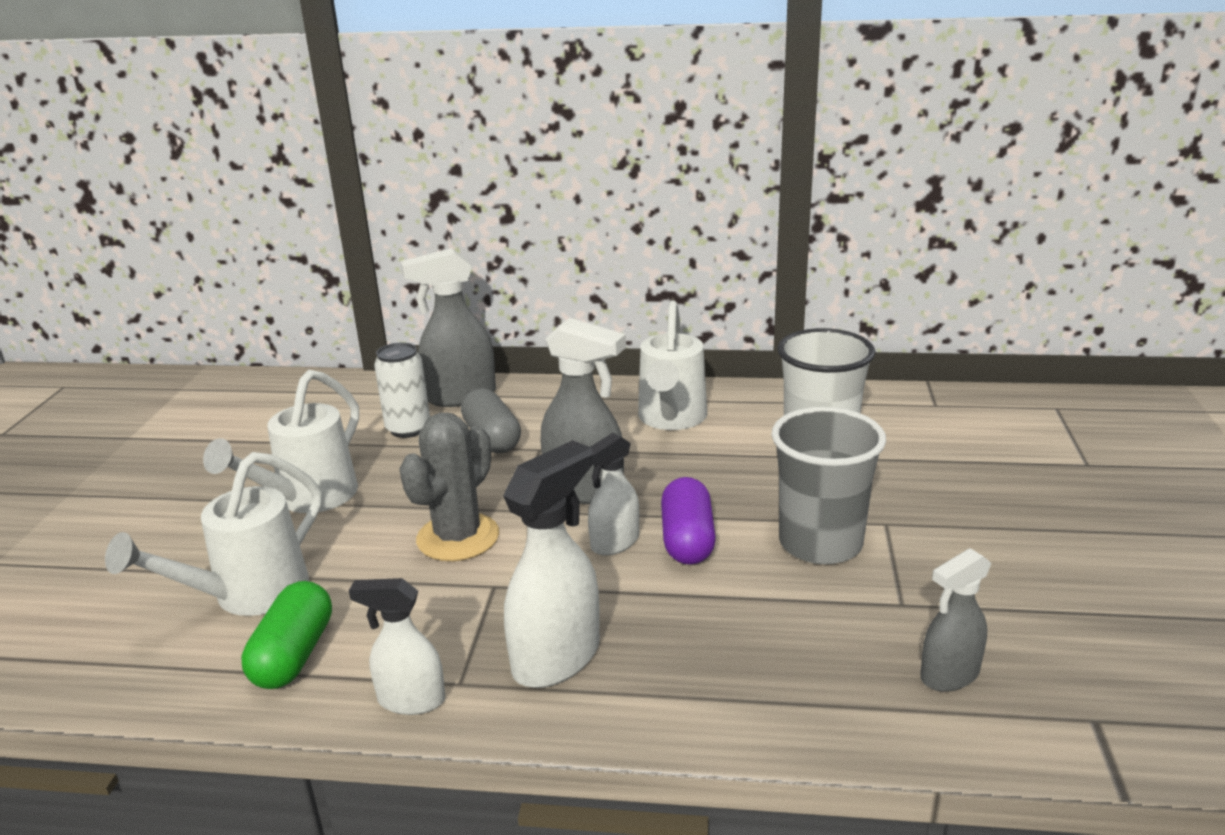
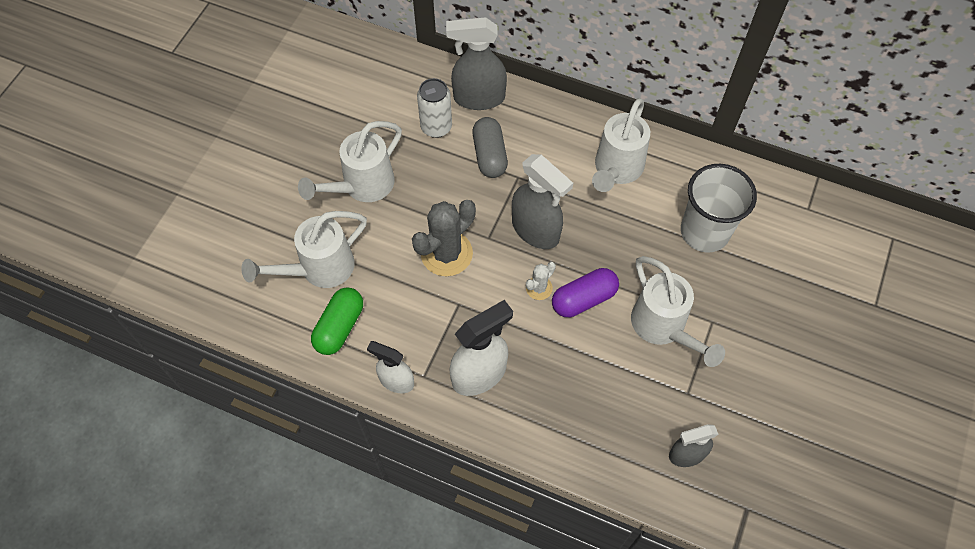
camera: 15 degrees right, 35 degrees up
(614, 543) = (539, 288): white spray bottle -> white cactus
(687, 540) = (584, 299): purple capsule -> purple capsule turned 45 degrees clockwise
(820, 543) = (663, 327): grey cup -> white watering can

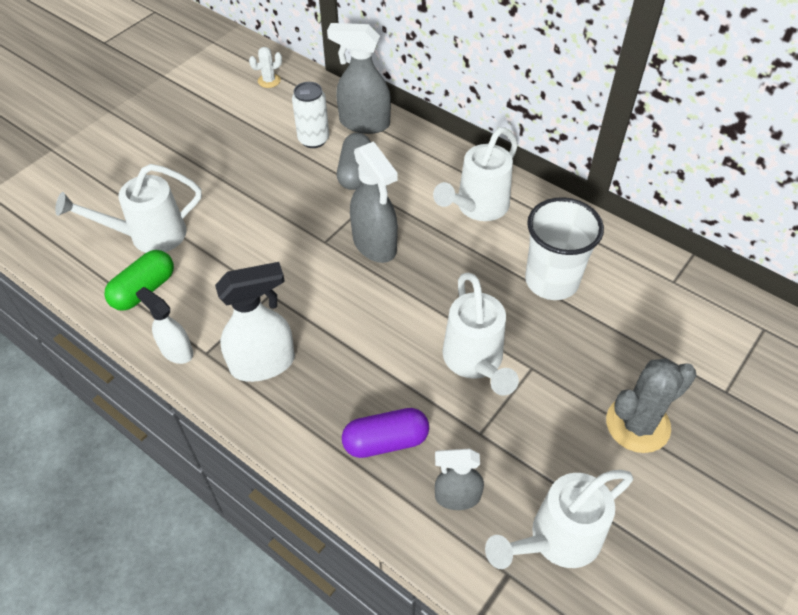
camera: 15 degrees right, 10 degrees down
(362, 186) = (222, 174): white watering can -> white watering can (557, 539)
(446, 253) = (277, 247): grey cactus -> grey cactus (637, 424)
(539, 288) = (357, 297): white cactus -> white cactus (269, 81)
(584, 299) = (400, 316): purple capsule -> purple capsule (386, 441)

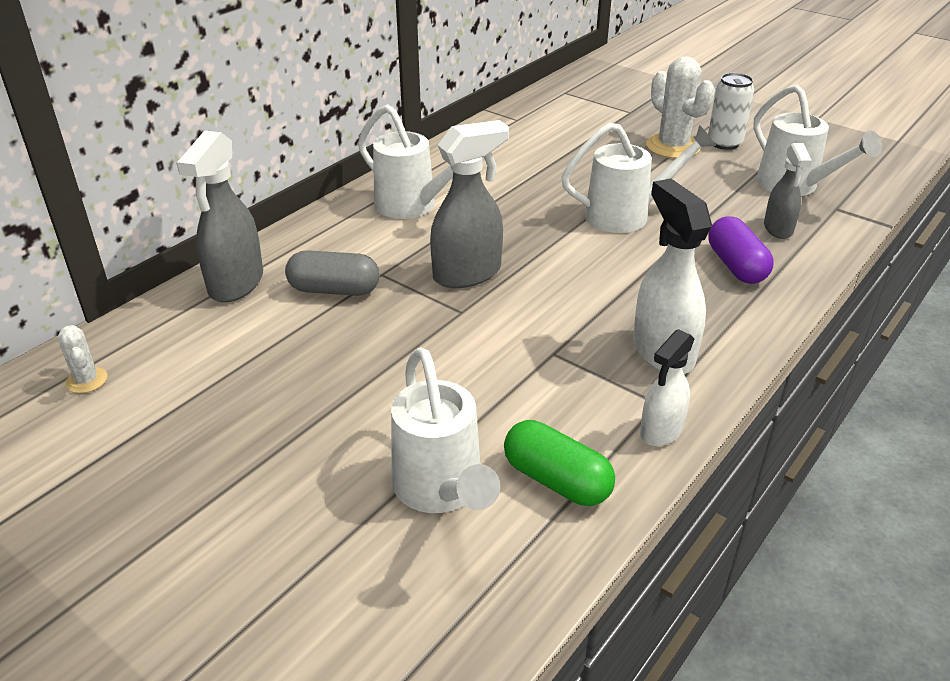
camera: 90 degrees left, 15 degrees down
(313, 139) = (256, 327): white can -> white can (724, 143)
(551, 280) = (519, 172): white cup -> none
(637, 424) = (673, 147): grey cactus -> white cactus

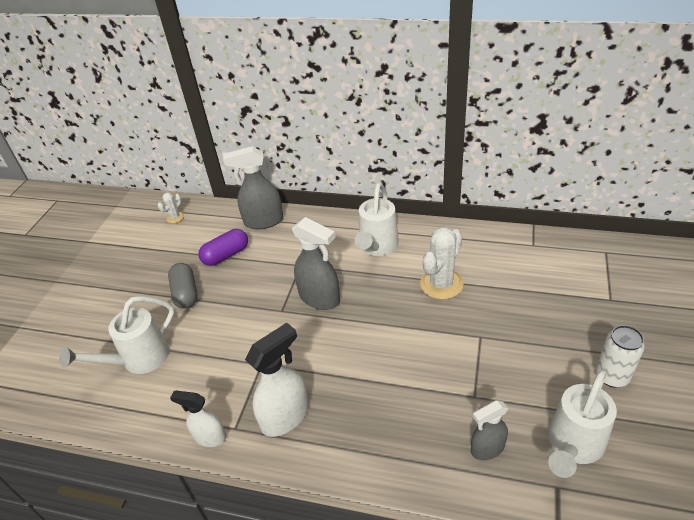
camera: 70 degrees right, 5 degrees up
(334, 290) = (276, 255): grey capsule -> grey capsule (186, 293)
(556, 480) = (156, 402): green capsule -> none
(626, 215) = (440, 349): white watering can -> none
(673, 147) = (572, 344): white cactus -> white cactus (441, 284)
(736, 266) = (412, 432): purple capsule -> purple capsule (226, 255)

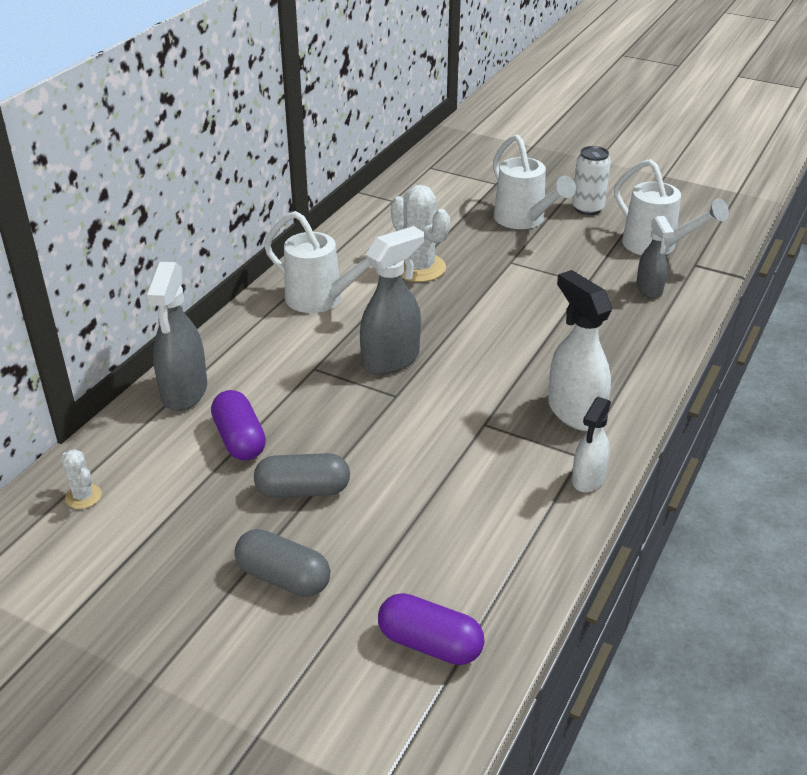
camera: 80 degrees left, 5 degrees down
(66, 380) = (430, 644): none -> purple capsule
(118, 305) = (283, 578): none -> grey capsule
(138, 360) = (424, 550): white watering can -> white watering can (524, 220)

